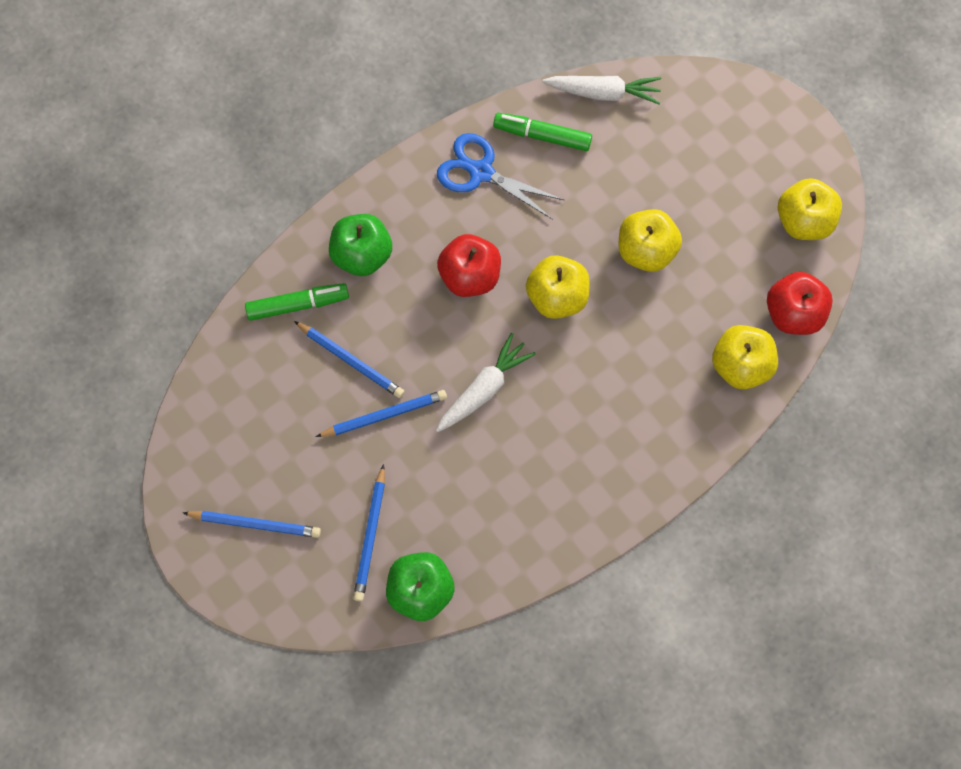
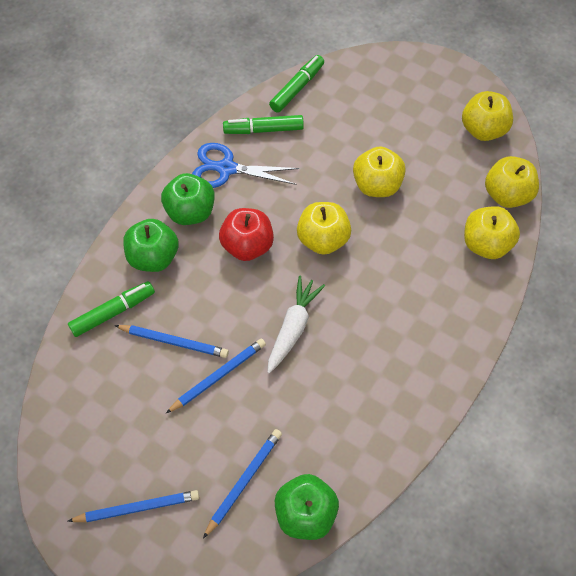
camera: 20 degrees left, 10 degrees down
(370, 536) = (244, 481): blue pencil -> blue pencil turned 135 degrees counterclockwise
(421, 213) = (190, 212): none -> green apple
(603, 93) = (297, 88): white carrot -> green marker
(793, 314) = (506, 195): red apple -> yellow apple

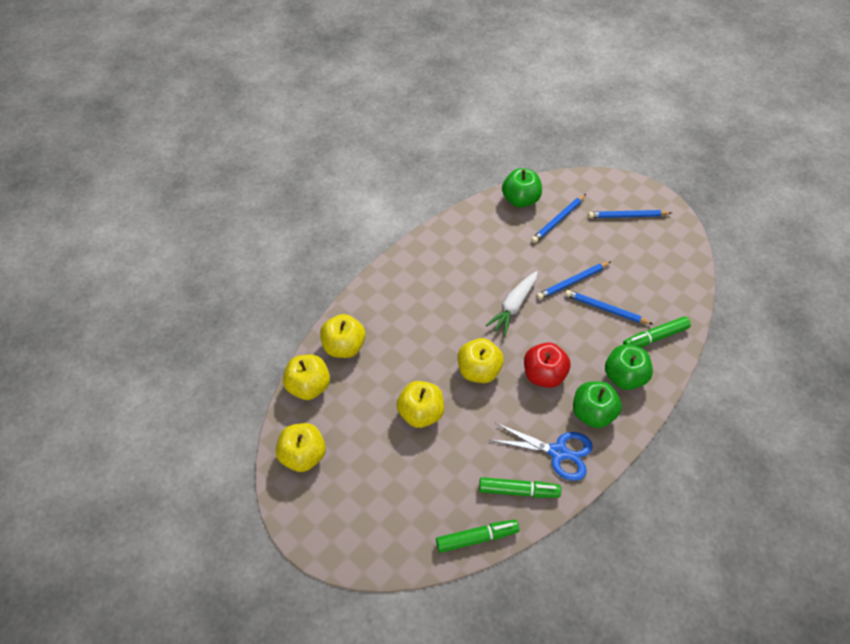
camera: 170 degrees left, 5 degrees down
(297, 88) = (477, 538): green marker -> green marker turned 150 degrees counterclockwise

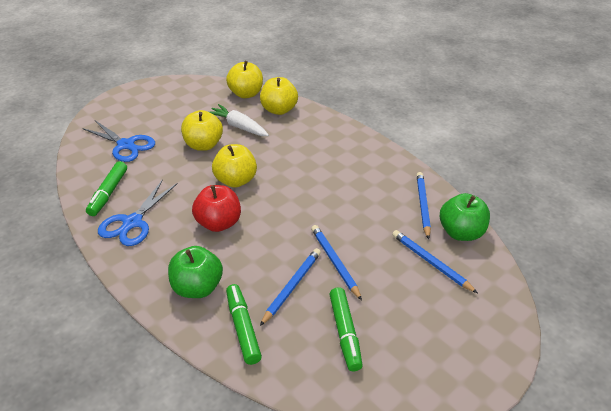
camera: 95 degrees right, 15 degrees down
(303, 455) = (189, 91): yellow apple -> none
(429, 499) = (126, 145): none -> blue scissors
(477, 538) = (81, 166): green marker -> green marker (345, 333)
(514, 306) = (306, 211): white carrot -> white carrot (239, 126)
(592, 413) = (163, 253): green apple -> none
(627, 216) = (445, 337): blue pencil -> blue pencil (422, 205)

